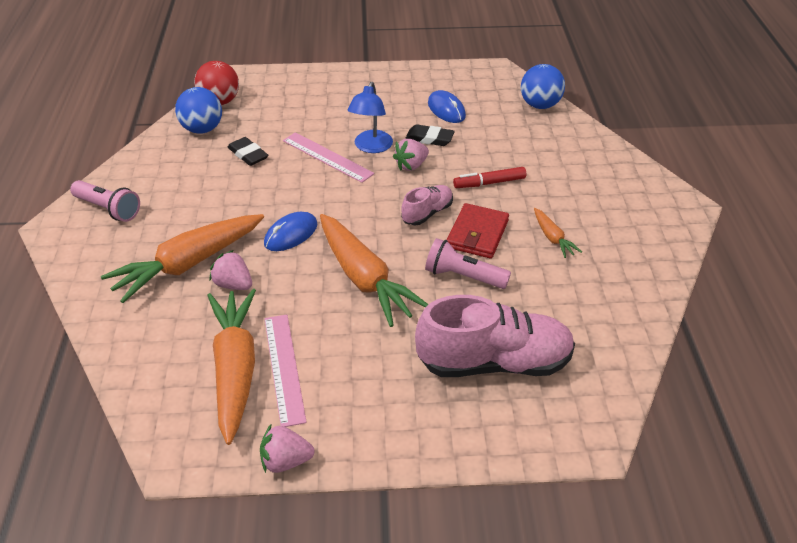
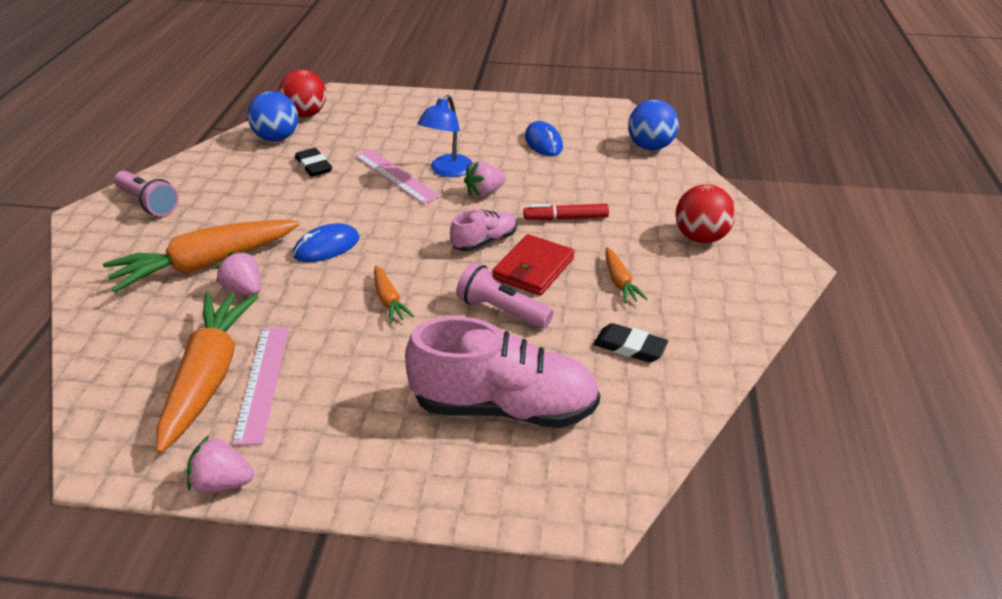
camera: 10 degrees right, 5 degrees down
(364, 279) = (389, 301): orange carrot -> orange carrot, size x0.46
(429, 138) = (514, 168): black eraser -> black eraser (630, 347)
(606, 189) = (700, 238): none -> red ball

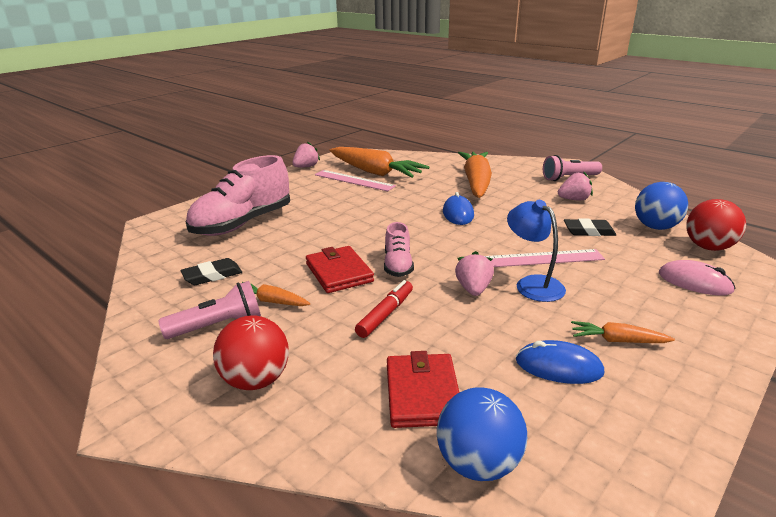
camera: 125 degrees right, 10 degrees down
(244, 290) = (437, 187): pink strawberry -> pink strawberry (574, 199)
(378, 115) = (694, 282): none -> pink mouse
(389, 301) = (374, 218): orange carrot -> orange carrot (617, 340)
(501, 311) = (314, 246): pink flashlight -> pink flashlight (218, 326)
(626, 176) = (422, 394): none -> red wallet

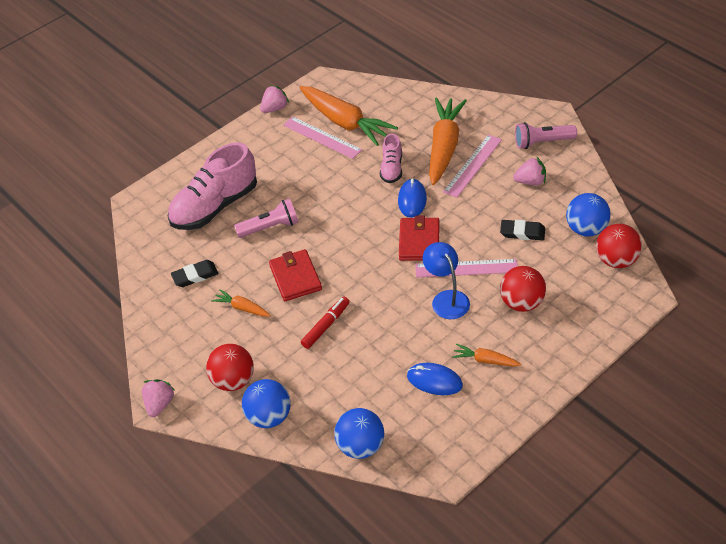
camera: 10 degrees right, 20 degrees up
(218, 326) = (204, 331): pink flashlight -> pink flashlight (270, 227)
(314, 426) = (269, 417): none -> blue ball
(398, 265) = (344, 271): pink shoe -> pink shoe (392, 168)
(422, 394) = (339, 397): red wallet -> red wallet (419, 241)
(473, 289) = (398, 302): pink strawberry -> pink strawberry (159, 404)
(510, 192) = (473, 165): none -> pink ruler
(627, 284) = (522, 303): none -> red ball
(694, 282) = (577, 303): pink mouse -> none

